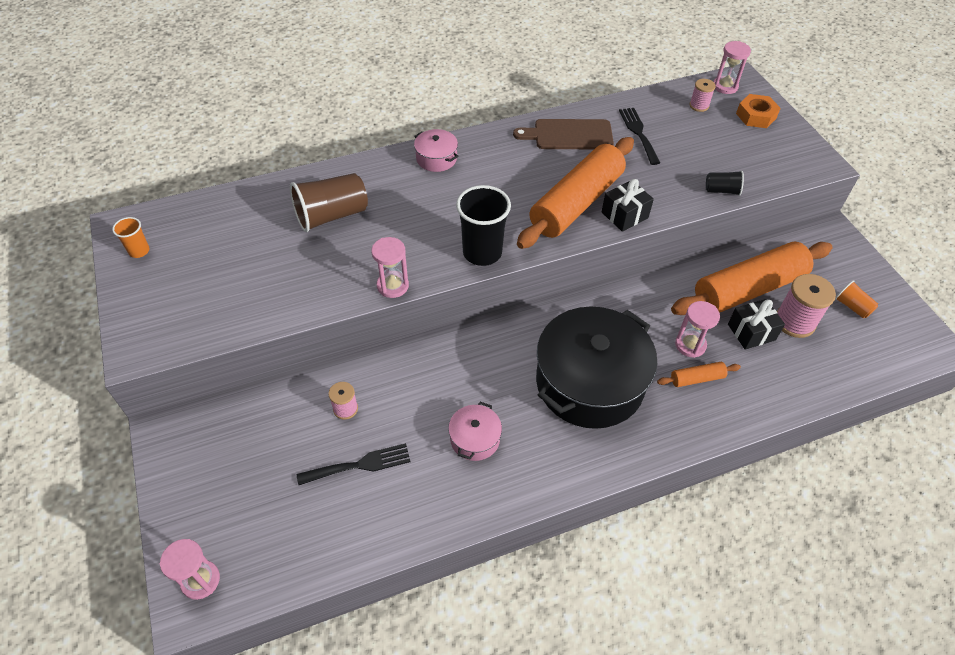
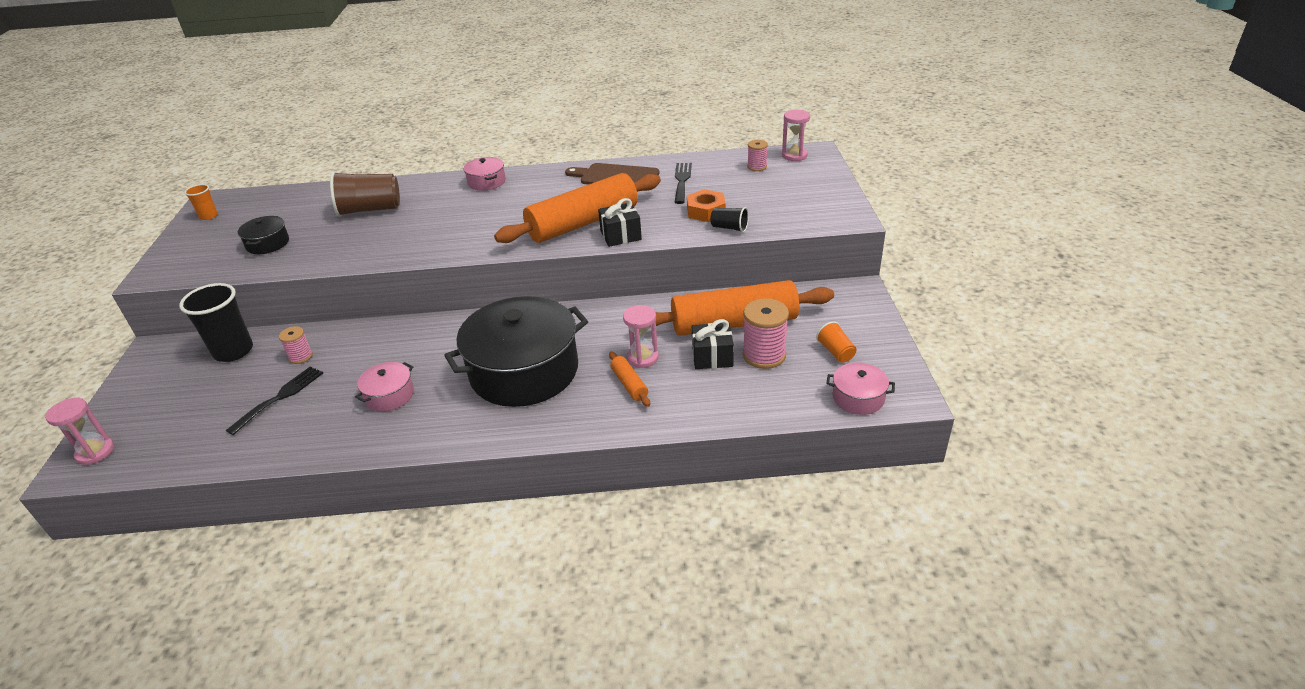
camera: 20 degrees right, 15 degrees down
(246, 282) = (268, 244): none -> black pot
(360, 465) = (280, 397): black fork -> black fork turned 60 degrees counterclockwise
(392, 286) = (378, 260): pink hourglass -> none
(482, 253) = (471, 247): black cup -> black cup (233, 351)
(696, 378) = (629, 384): orange rolling pin -> orange rolling pin turned 60 degrees clockwise
(756, 116) = (808, 178): orange nut -> orange nut (706, 211)
(897, 355) = (858, 398): none -> pink pot

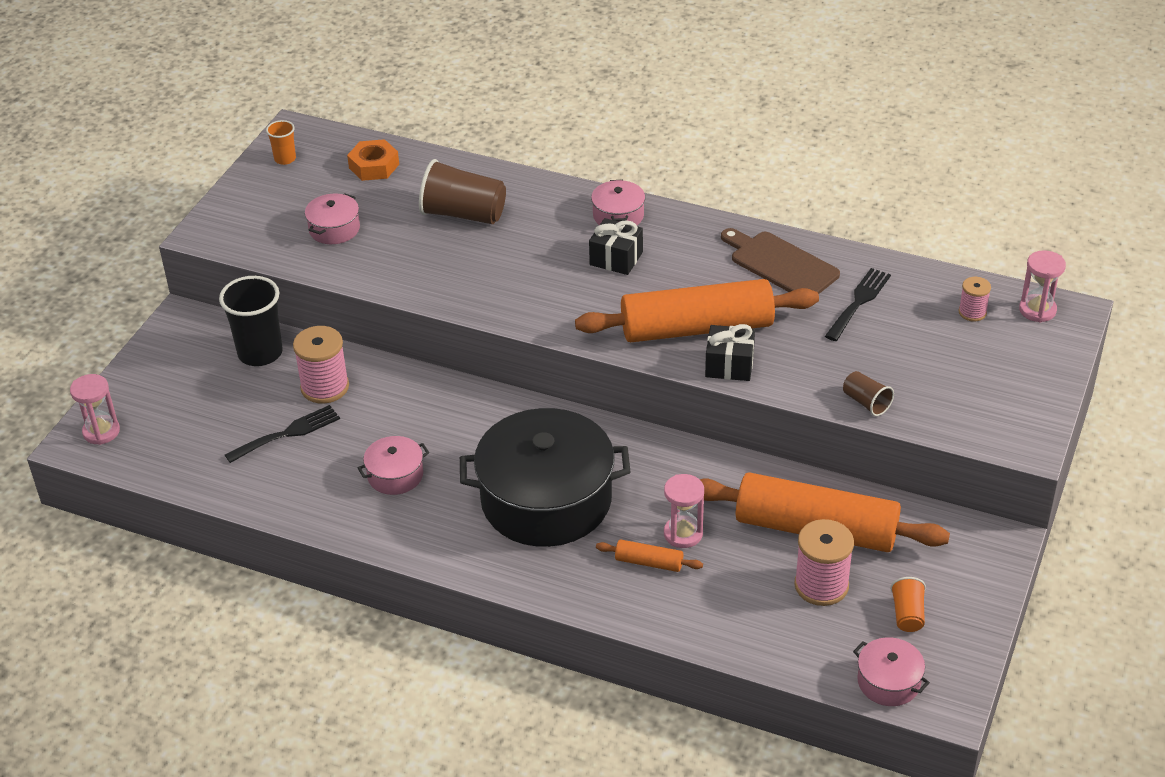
camera: 25 degrees right, 5 degrees up
(268, 244) = (334, 229): black pot -> pink pot
(300, 356) = (325, 387): pink spool -> pink spool, size x1.77
(629, 384) = (649, 562): orange rolling pin -> orange rolling pin turned 75 degrees counterclockwise
(706, 211) = (855, 364): orange nut -> orange nut (374, 166)
(712, 357) = (761, 564): black gift -> black gift (616, 258)
(729, 228) = (866, 402): black cup -> brown cup

